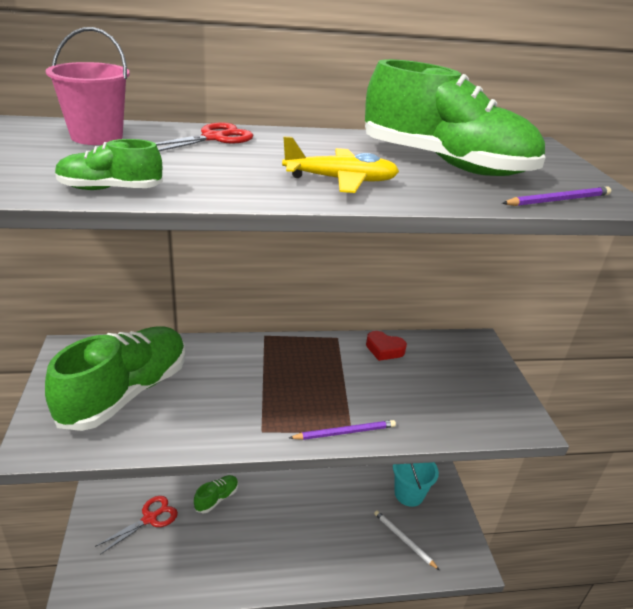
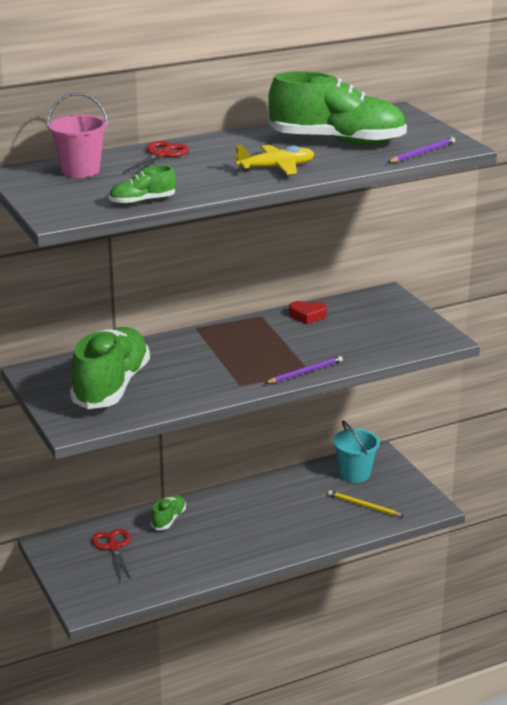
camera: 15 degrees left, 5 degrees down
(150, 518) = (113, 547): red scissors -> red scissors turned 45 degrees counterclockwise
(403, 540) = (363, 506): white pencil -> yellow pencil

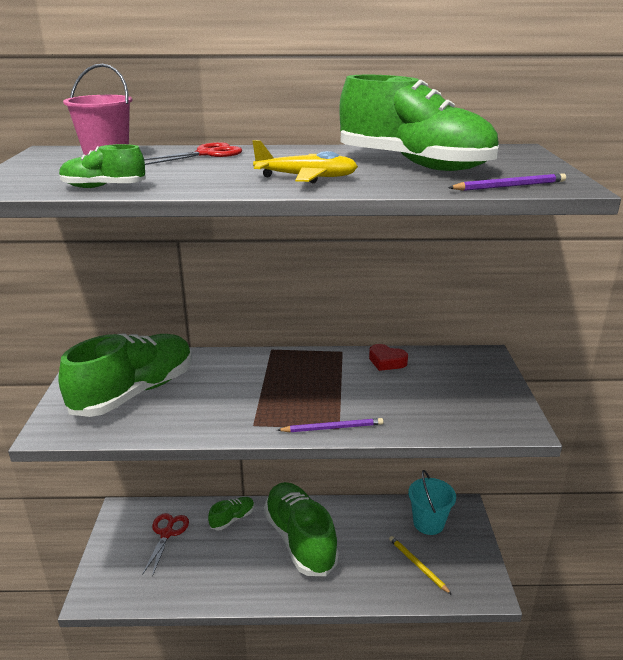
camera: 25 degrees right, 0 degrees up
(246, 517) = (300, 539): none -> green shoe

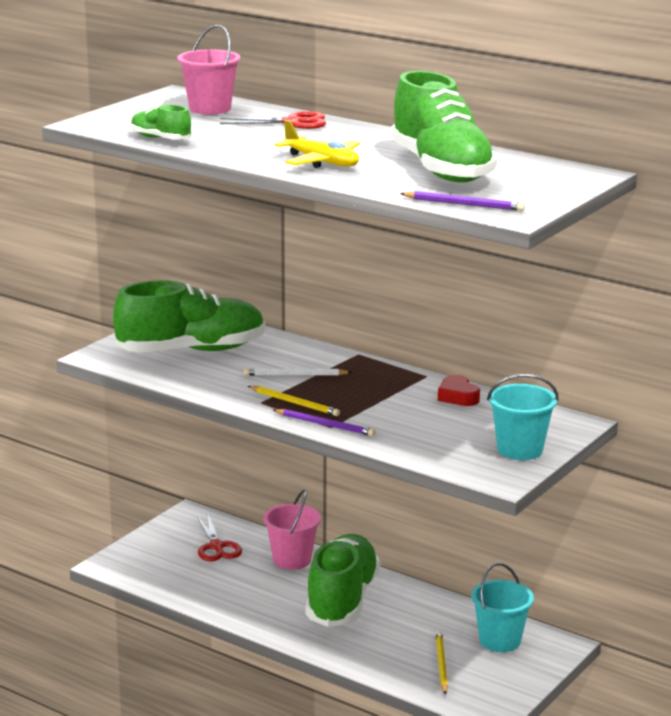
camera: 35 degrees right, 5 degrees down
(167, 533) = (217, 547): red scissors -> red scissors turned 120 degrees clockwise
(232, 519) = (292, 560): green shoe -> pink bucket
(248, 386) = (295, 375): none -> white pencil
(282, 414) = (294, 403): none -> yellow pencil
(491, 393) = (520, 450): none -> turquoise bucket

